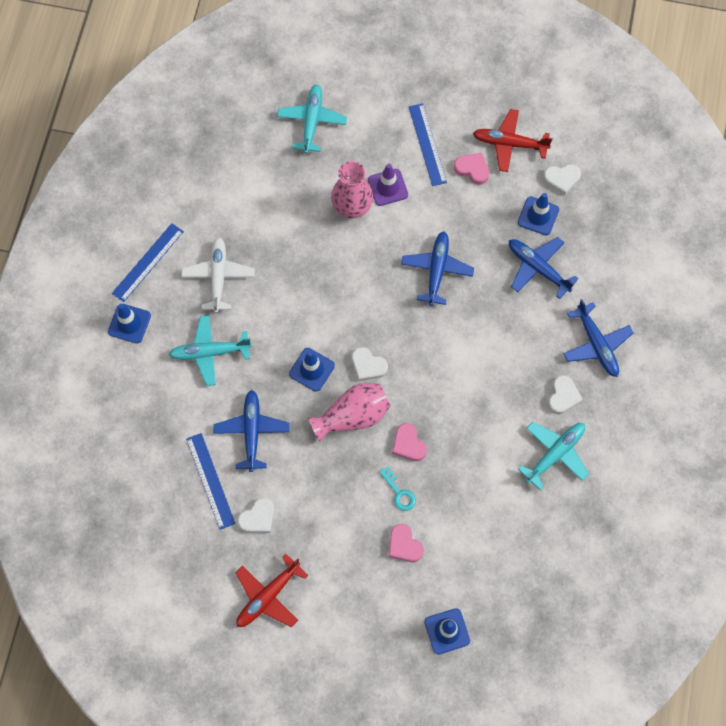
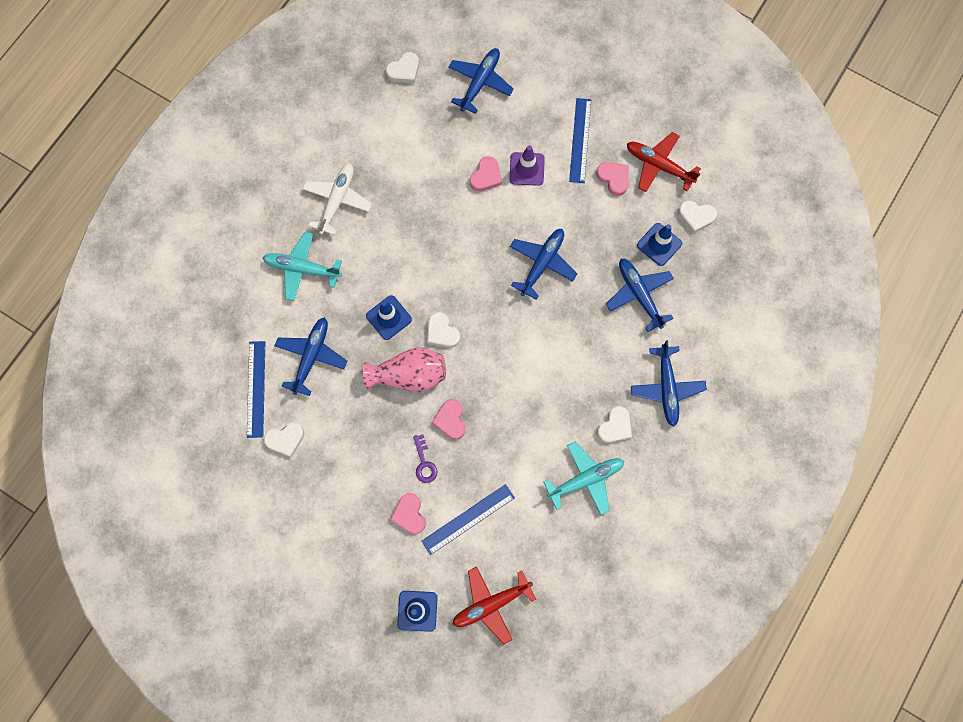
camera: 20 degrees right, 5 degrees up
(129, 323) = (240, 216): blue traffic cone -> none
(148, 262) = (279, 165): blue ruler -> blue ruler (468, 519)
(234, 133) = (404, 71): none -> white heart
(268, 596) = (266, 515): red plane -> red plane (491, 603)
(312, 122) = (480, 83): turquoise plane -> blue plane
(352, 207) = (486, 176): pink vase -> pink heart
(399, 493) = (424, 463): turquoise key -> purple key

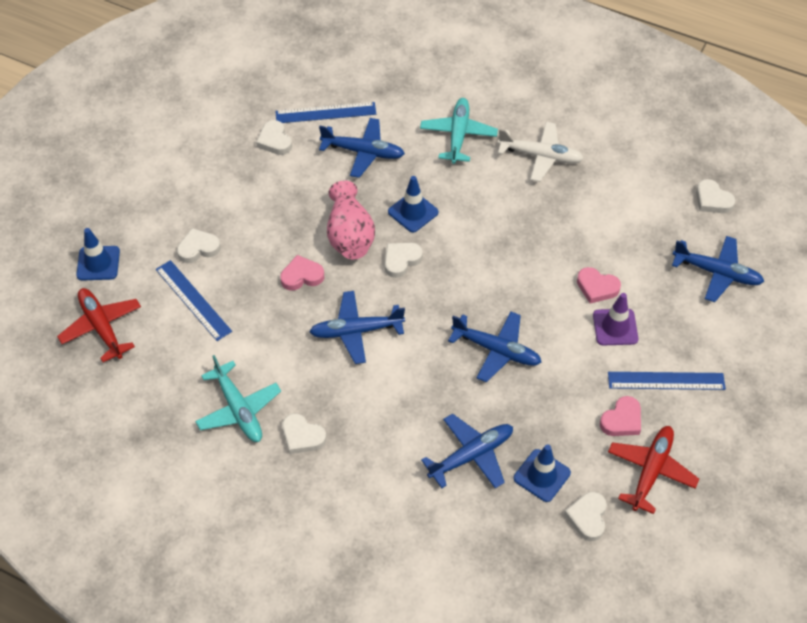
camera: 85 degrees right, 20 degrees down
(409, 514) = (198, 248): pink heart -> white heart
(424, 463) = (253, 256): purple key -> none
(666, 387) = (354, 491): blue plane -> blue plane (356, 331)

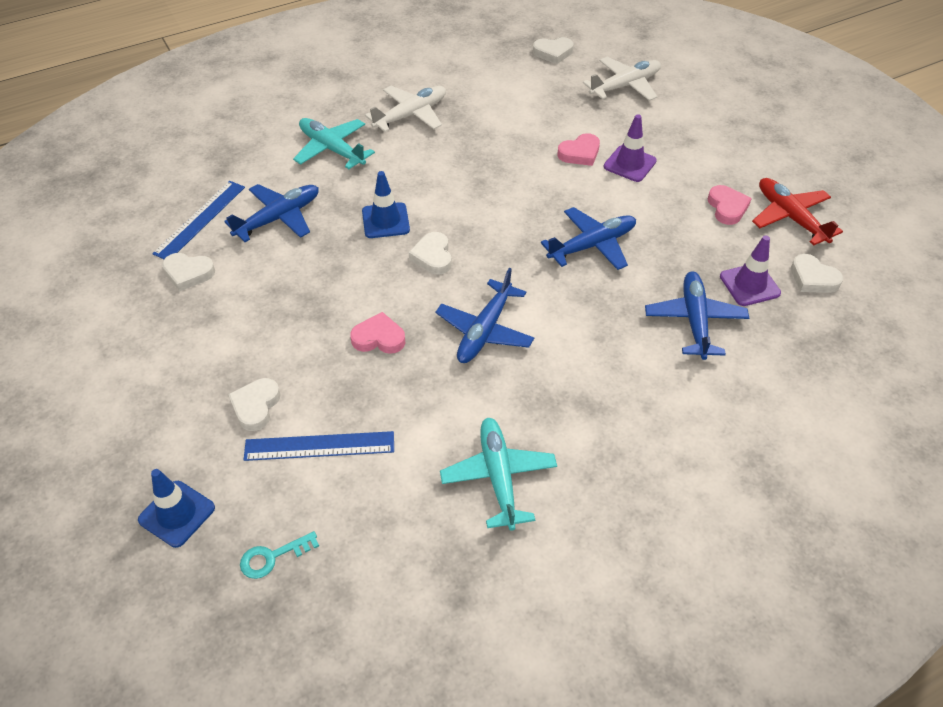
camera: 55 degrees left, 5 degrees down
(102, 327) = (272, 557): red plane -> turquoise key
(238, 409) = (498, 477): turquoise plane -> turquoise plane turned 105 degrees counterclockwise
(302, 276) = (379, 338): pink heart -> pink heart turned 75 degrees clockwise
(302, 436) = (577, 438): white heart -> none
(350, 235) = (366, 277): pink vase -> none
(542, 475) = (749, 285): blue traffic cone -> purple traffic cone
(666, 381) = (707, 164): blue ruler -> none
(716, 273) = (624, 86): blue plane -> white plane

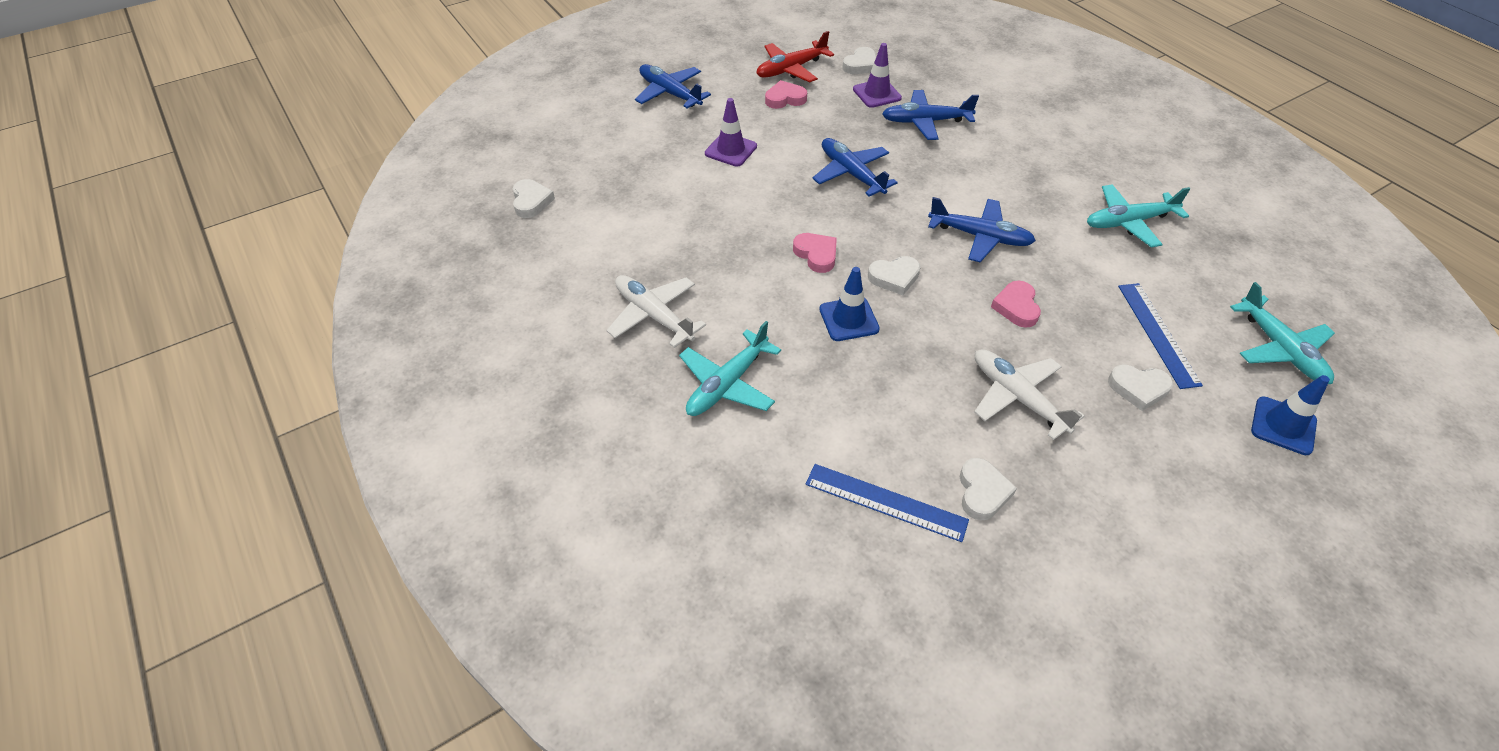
camera: 95 degrees left, 0 degrees up
(272, 557) = (1279, 348): turquoise key -> turquoise plane
(278, 218) = (865, 418): blue plane -> blue plane (670, 93)
(580, 153) = (717, 181): pink heart -> pink heart (816, 254)
(624, 86) = (600, 150): white plane -> white plane (1018, 397)

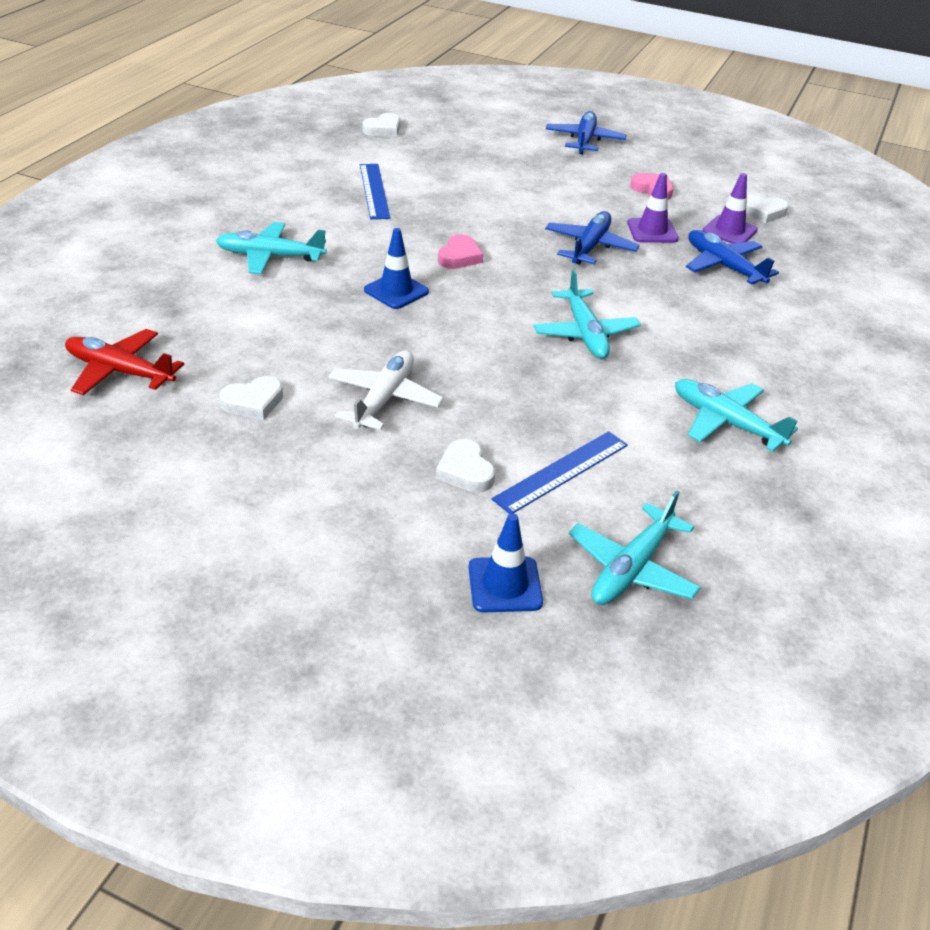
camera: 55 degrees right, 10 degrees down
(654, 315) = (313, 208): white plane -> none
(731, 150) = (546, 185): purple traffic cone -> purple traffic cone (652, 231)
(791, 69) = (702, 181): red plane -> red plane (120, 371)
(885, 502) = (205, 356): blue ruler -> blue ruler (374, 191)
(894, 277) = (473, 301): white heart -> none
(979, 236) = (585, 333): blue plane -> turquoise plane
(1016, 307) = (506, 375): pink heart -> none

